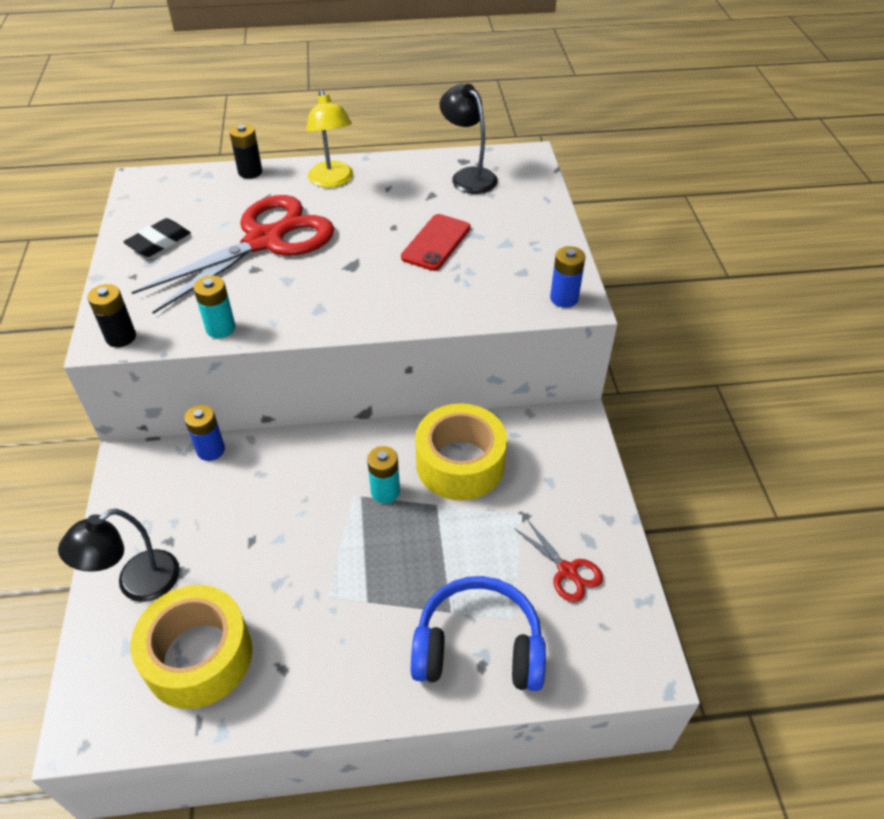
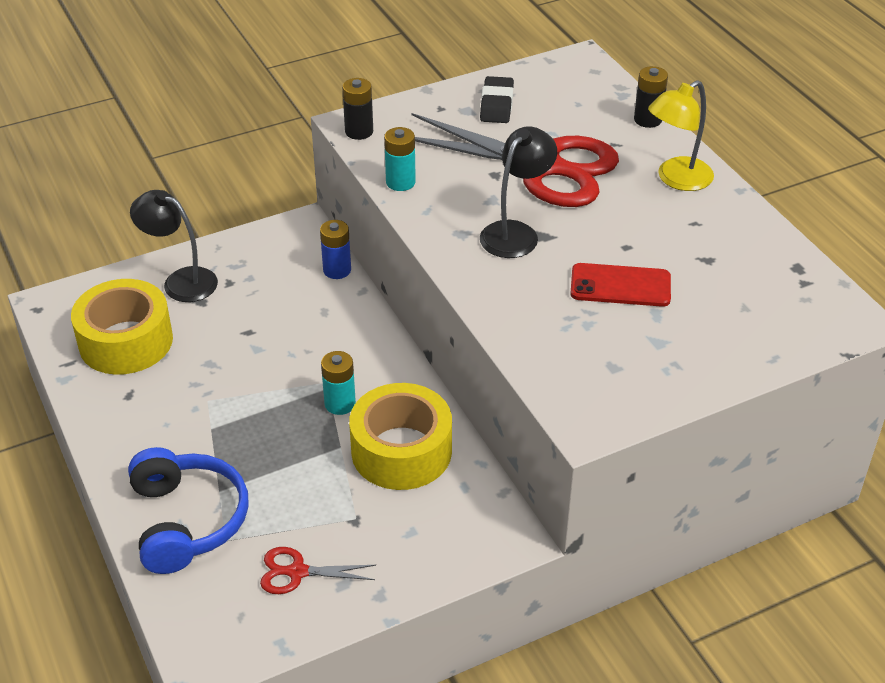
camera: 70 degrees right, 5 degrees down
(159, 242) = (496, 104): black eraser -> black eraser turned 75 degrees clockwise
(468, 176) = (768, 280): black lamp -> black lamp (516, 233)
(564, 298) = (587, 411): blue battery -> none
(567, 571) = (297, 572): red scissors -> red scissors turned 60 degrees clockwise

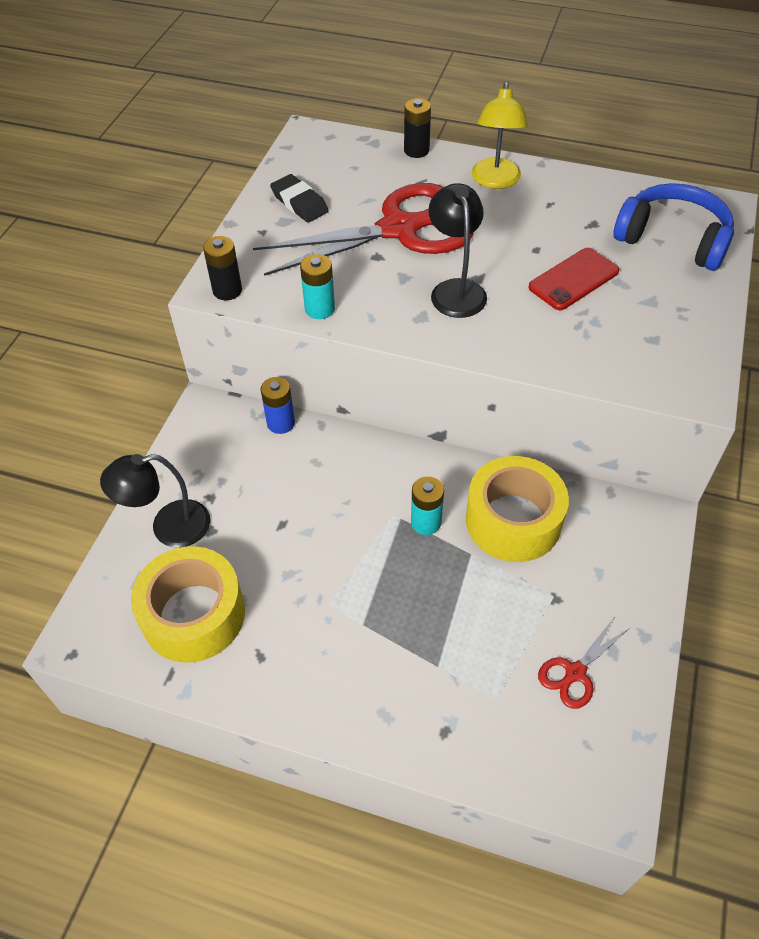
camera: 45 degrees left, 10 degrees up
(187, 521) = (449, 712): blue headphones -> blue headphones (673, 239)

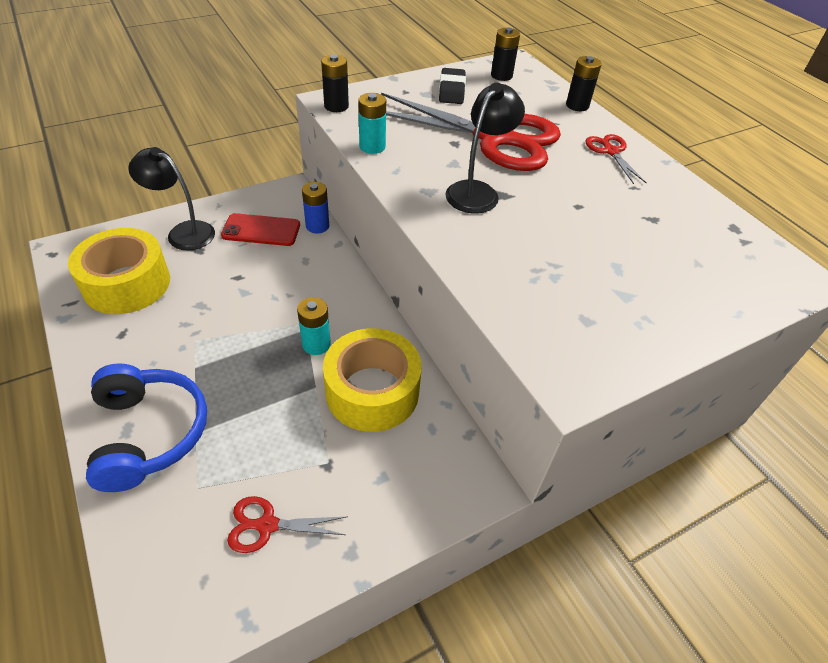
camera: 40 degrees right, 5 degrees down
(317, 158) = (501, 76): none -> black battery
(495, 181) = (610, 151): yellow lamp -> red scissors
(573, 279) = (579, 240): red phone -> red phone (261, 230)
(673, 239) = (713, 270): blue headphones -> blue headphones (149, 433)

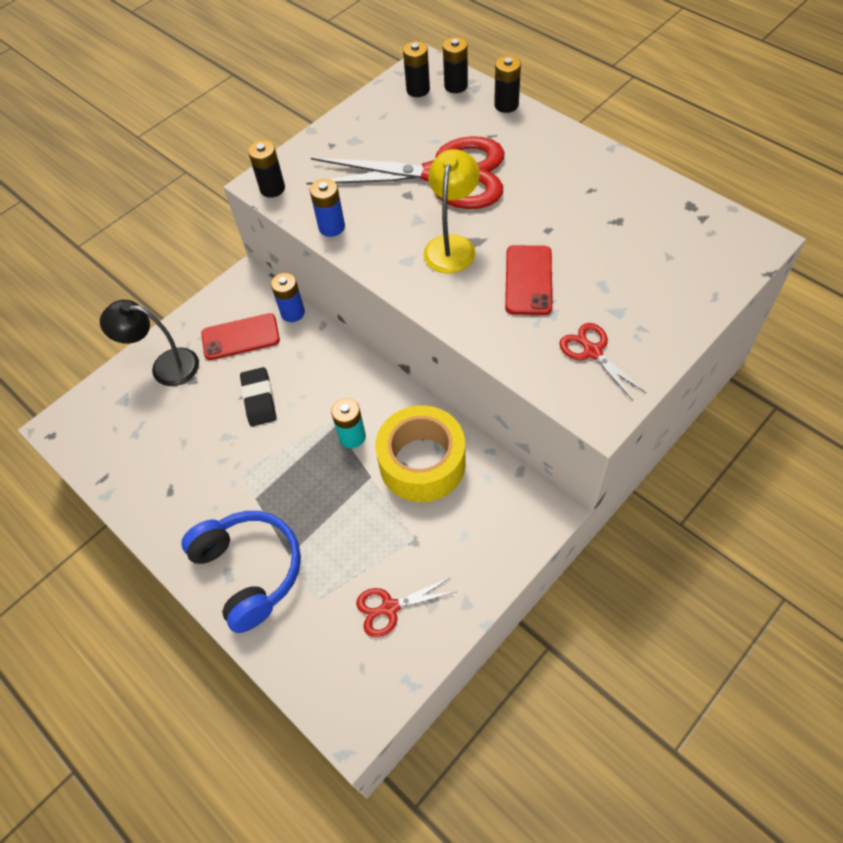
camera: 10 degrees left, 10 degrees up
(127, 284) = (144, 440): yellow tape -> none
(372, 147) = (331, 227): turquoise battery -> blue battery
(451, 90) = (376, 127): black eraser -> black eraser (259, 399)
(477, 191) = (452, 245): black lamp -> yellow lamp
(536, 81) = (456, 86): none -> black battery
(541, 240) = (528, 280): none -> red phone
(610, 151) = (556, 154): red scissors -> red scissors (592, 351)

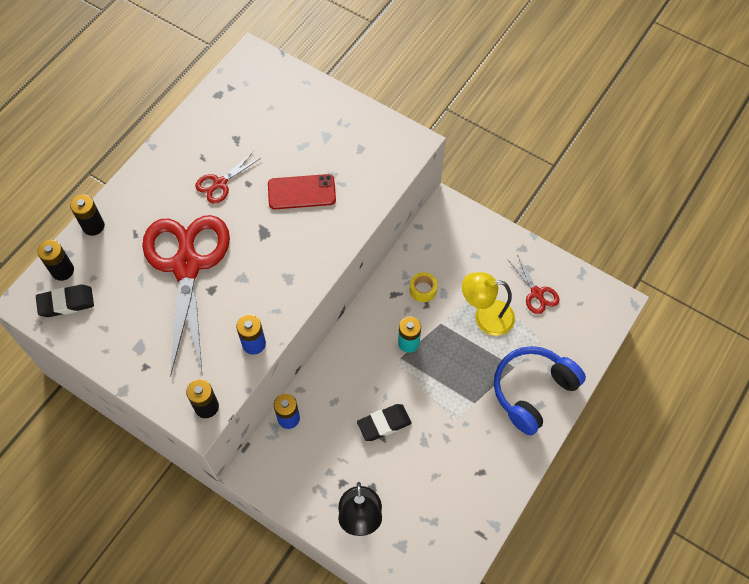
camera: 105 degrees left, 5 degrees up
(240, 337) = (320, 458): red phone -> none
(418, 90) = (66, 303): black battery -> black eraser
(422, 463) = (423, 290): yellow tape -> yellow tape, size x0.41
(452, 245) = (269, 248): yellow lamp -> yellow lamp (485, 317)
(592, 351) = (363, 149): red scissors -> red scissors (219, 184)

